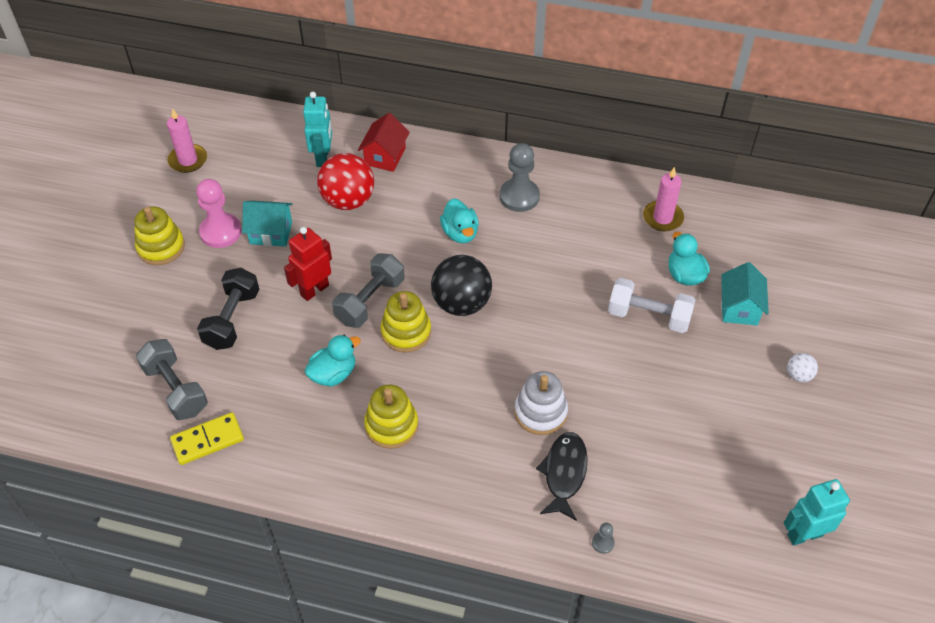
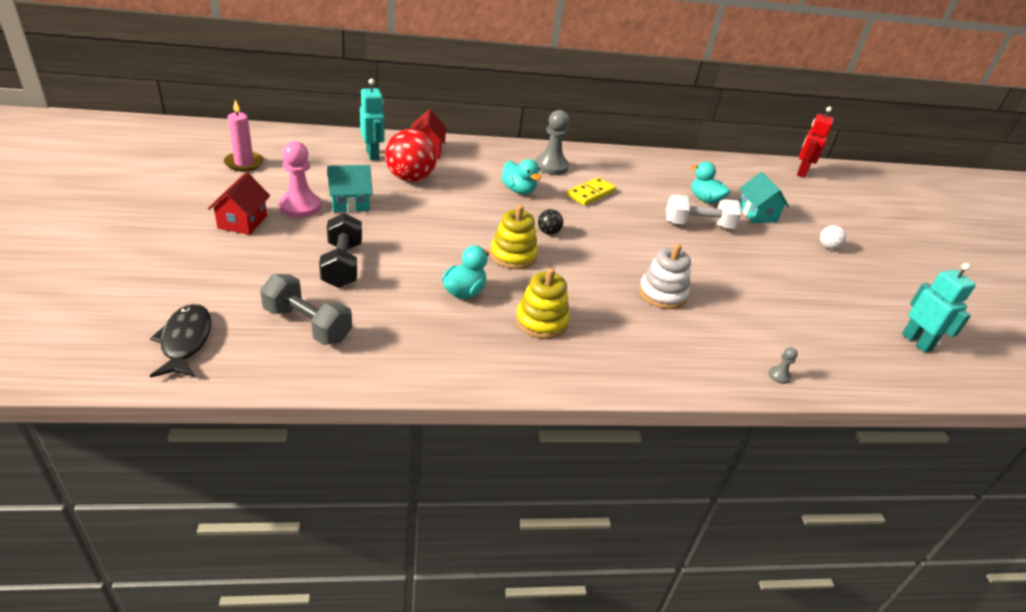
camera: 25 degrees left, 15 degrees down
(161, 247) = (242, 222): yellow stacking toy -> red house
(207, 440) = (363, 361): yellow domino -> yellow domino (590, 194)
(314, 290) = (412, 237): red robot -> red robot (801, 172)
(370, 301) = (468, 239): grey dumbbell -> none
(461, 303) = (548, 232): black ball -> black ball, size x0.46
(564, 473) = (711, 332): black fish -> black fish (185, 341)
(662, 218) = (665, 170): pink candle -> none
(804, 534) = (916, 342): turquoise robot -> turquoise robot turned 105 degrees clockwise

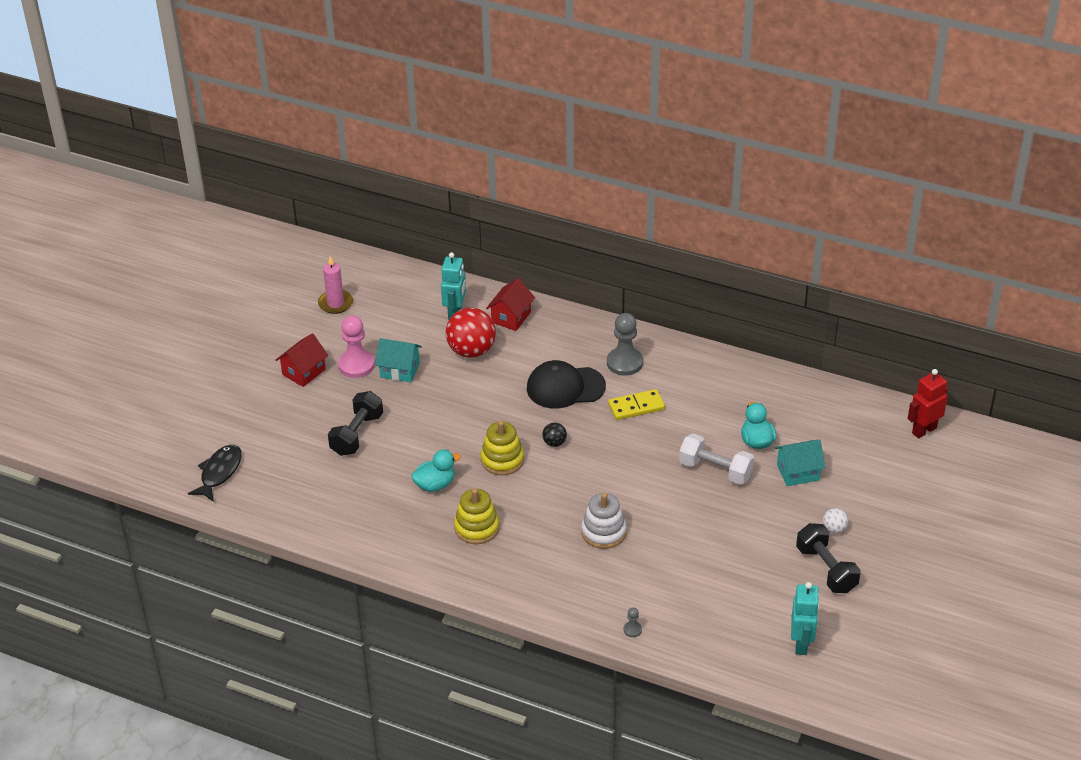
camera: 35 degrees right, 5 degrees up
(307, 325) = (303, 481): grey dumbbell -> none
(518, 190) = (565, 387): turquoise duck -> black cap
(757, 214) = (798, 472): turquoise house -> turquoise house turned 60 degrees clockwise
(859, 277) = (826, 569): none -> black dumbbell

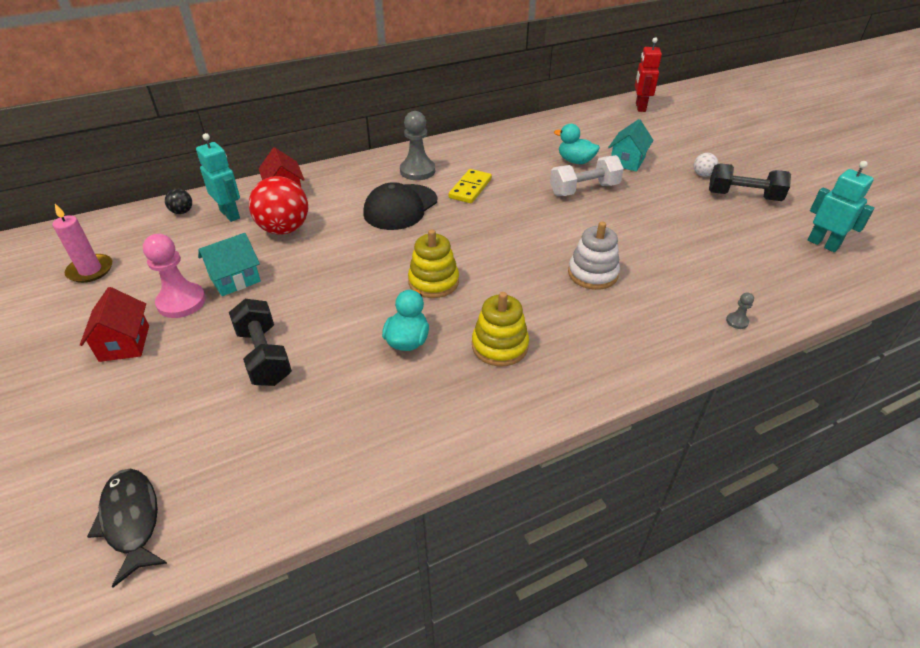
camera: 50 degrees left, 0 degrees up
(554, 443) = (453, 244): black ball -> black ball (182, 212)

